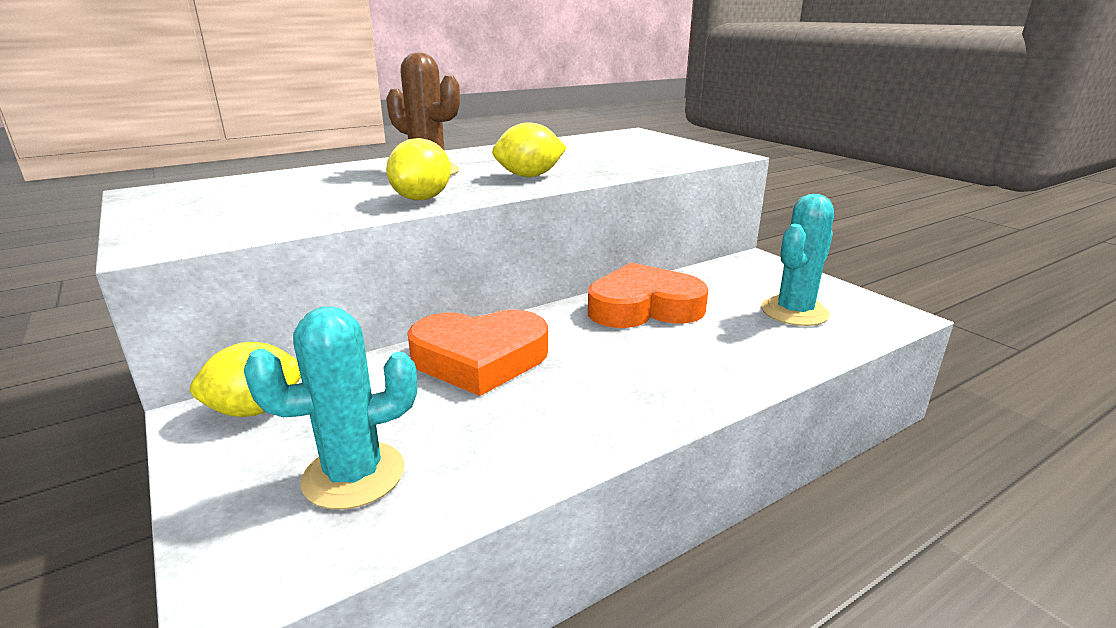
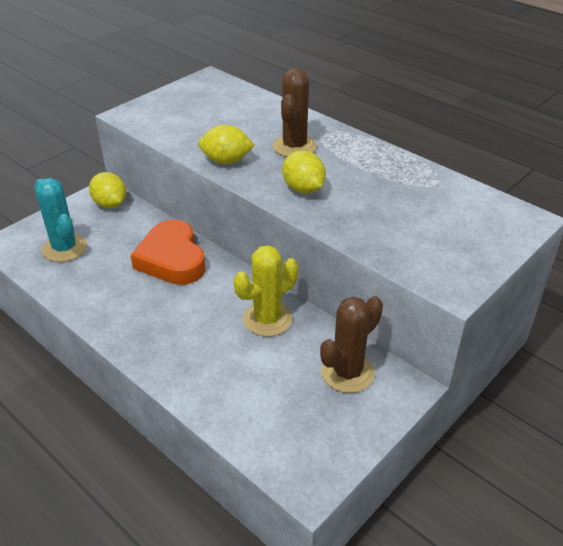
camera: 75 degrees right, 15 degrees up
(644, 307) = (267, 319): orange heart -> yellow cactus
(737, 279) = (347, 372): none -> brown cactus
(794, 312) = (290, 409): turquoise cactus -> none

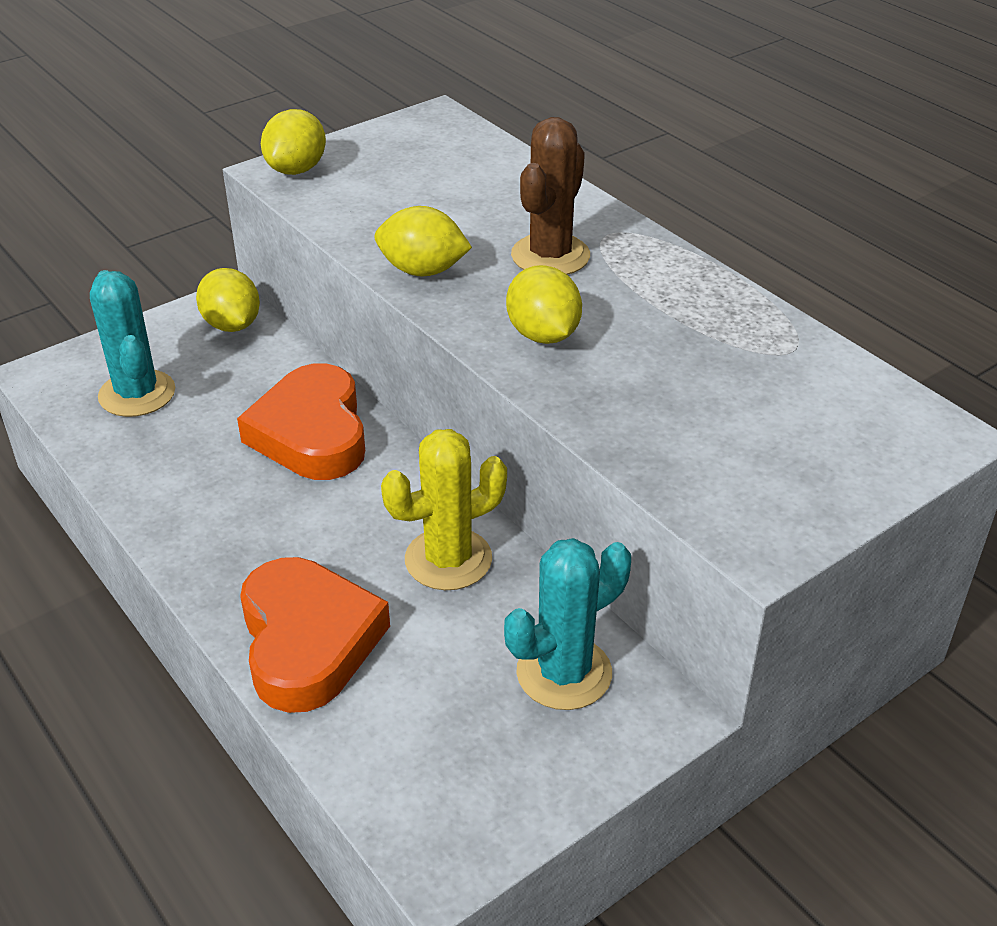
camera: 10 degrees right, 0 degrees up
(138, 112) = (296, 169): none -> yellow lemon
(200, 374) = (308, 641): none -> orange heart
(347, 372) = (564, 673): brown cactus -> turquoise cactus

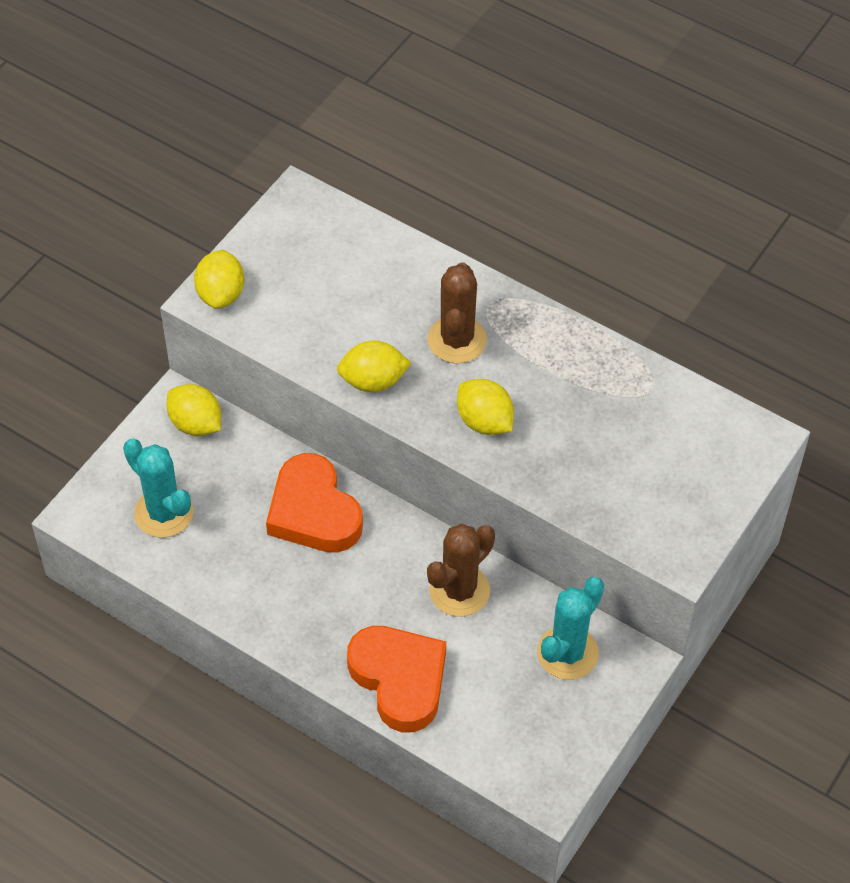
camera: 20 degrees left, 15 degrees up
(448, 559) = (459, 591): yellow cactus -> brown cactus

